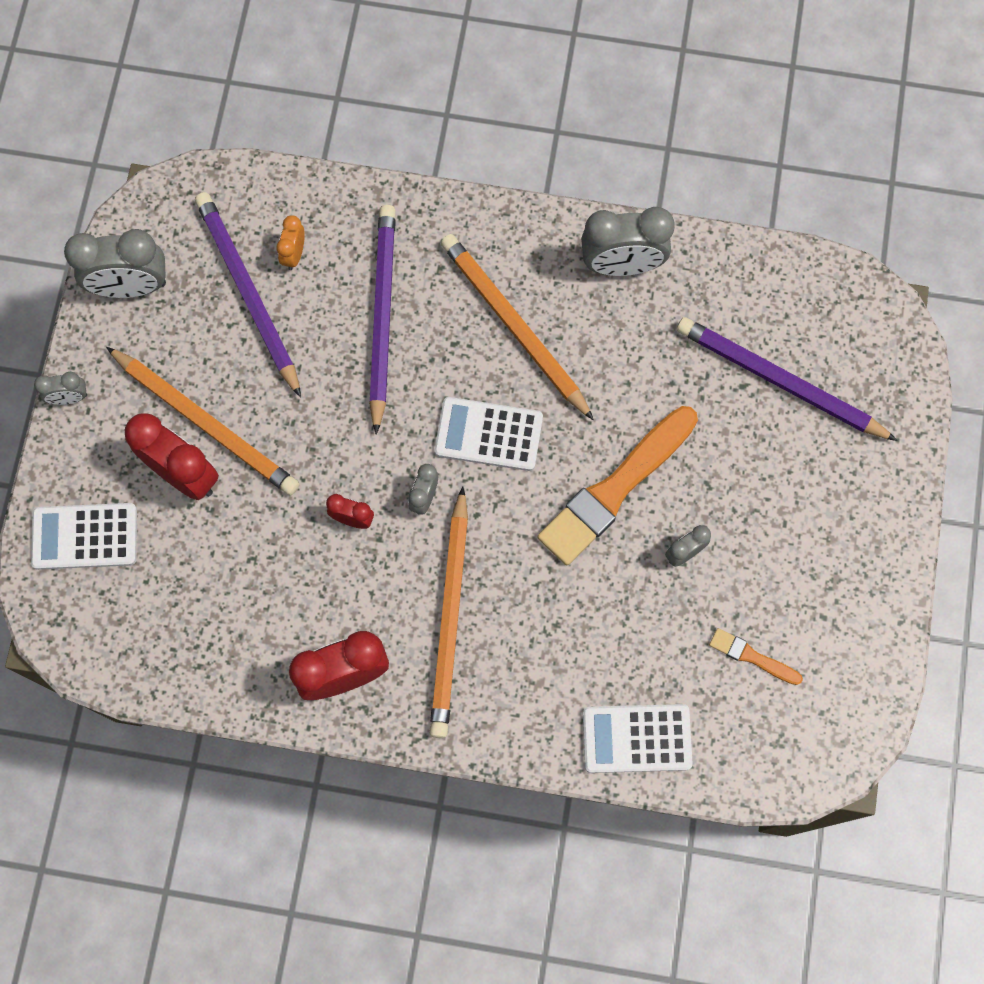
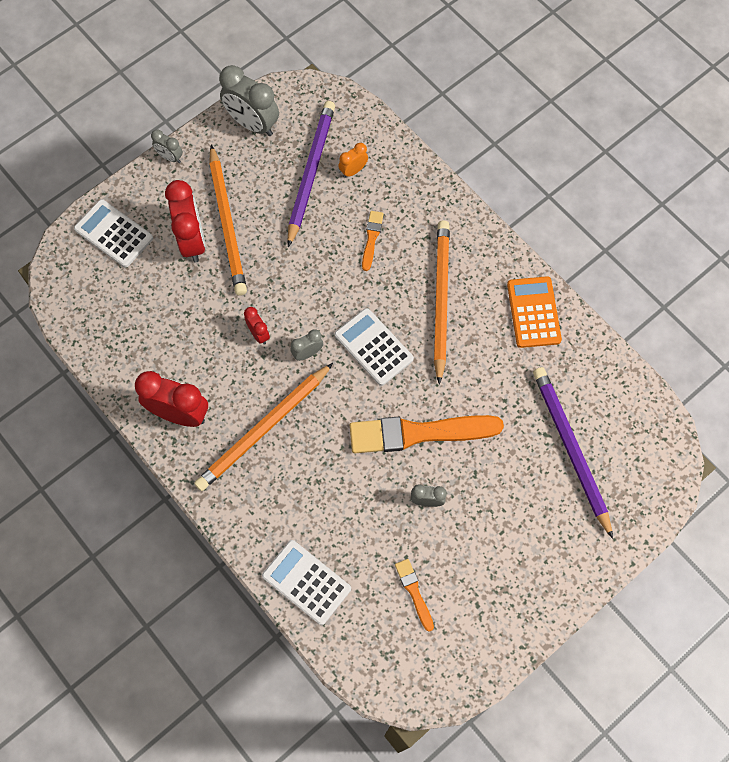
camera: 40 degrees right, 5 degrees down
(382, 316) = (371, 238): purple pencil -> orange brush
(622, 265) = (533, 312): grey clock -> orange calculator

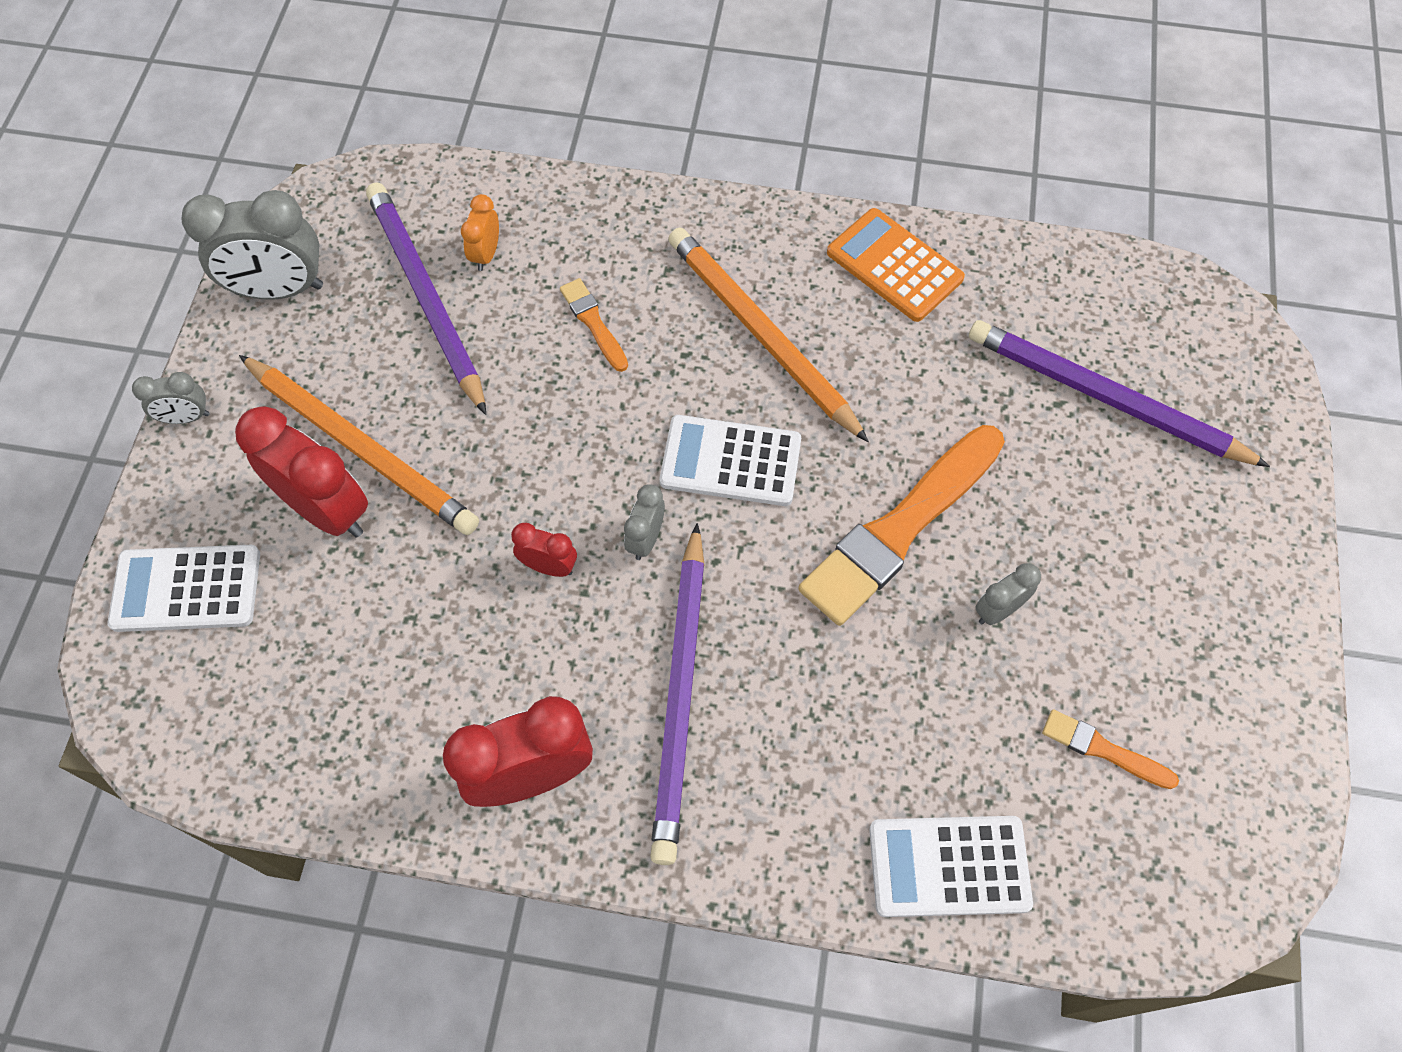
camera: 40 degrees left, 5 degrees down
(264, 429) = (681, 695): orange pencil -> purple pencil

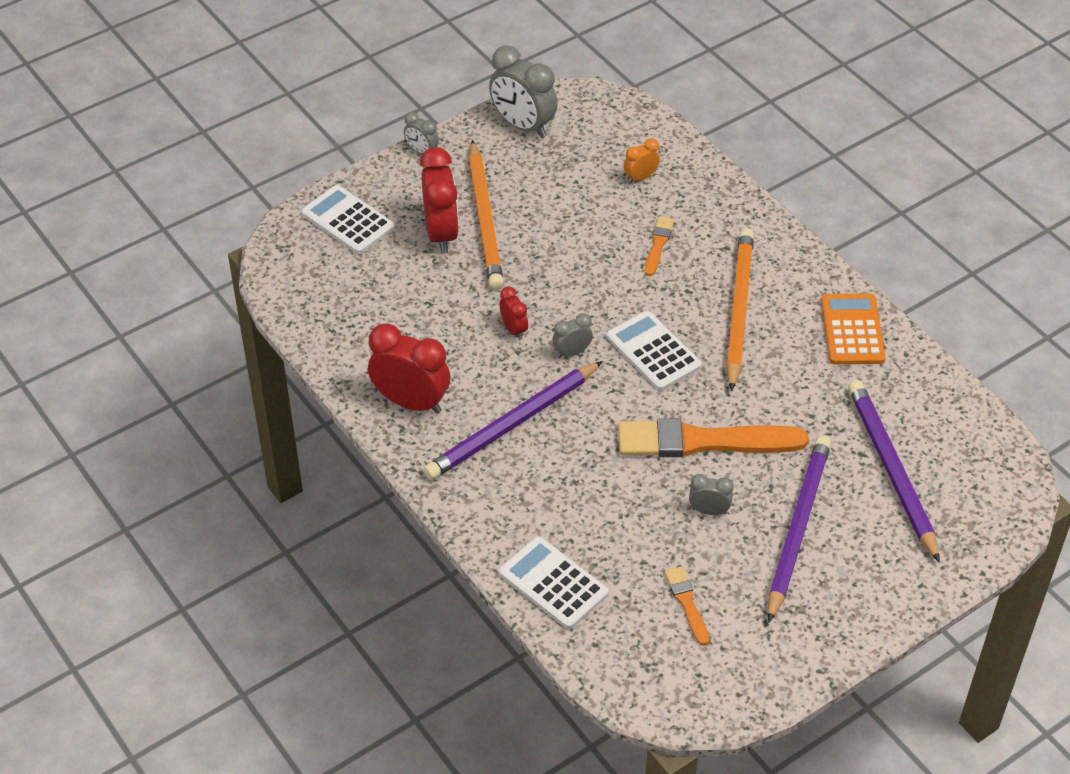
camera: 45 degrees right, 15 degrees down
(426, 297) = (588, 176): purple pencil -> purple pencil (797, 528)

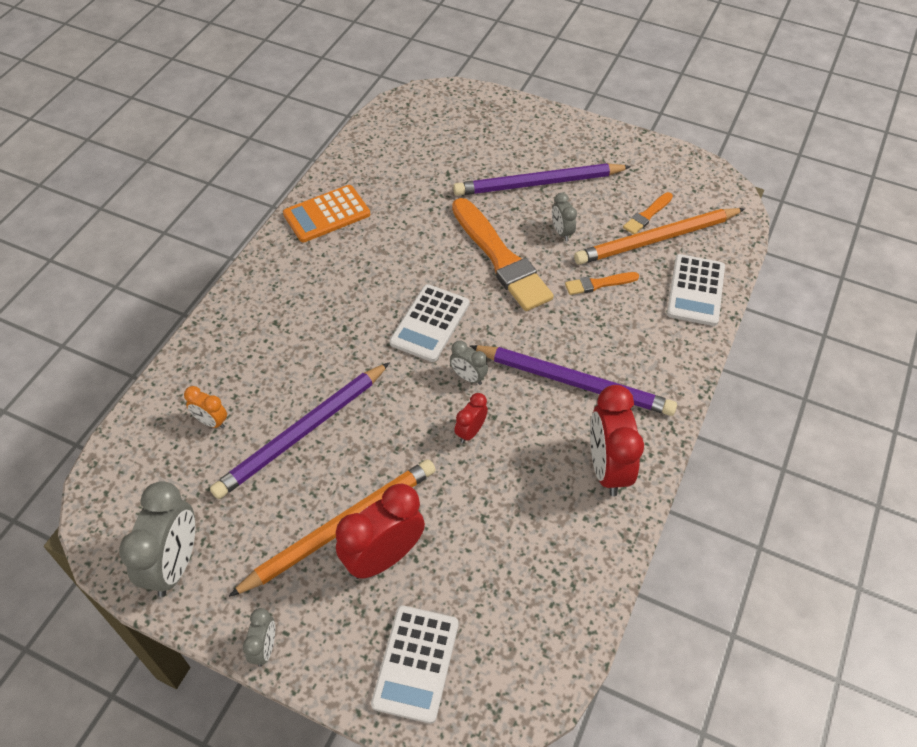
camera: 120 degrees left, 5 degrees up
(658, 244) = (298, 371): orange brush -> orange brush (599, 284)
(738, 310) = (347, 287): orange pencil -> orange pencil (657, 239)
(891, 471) = (452, 155): purple pencil -> purple pencil (303, 432)

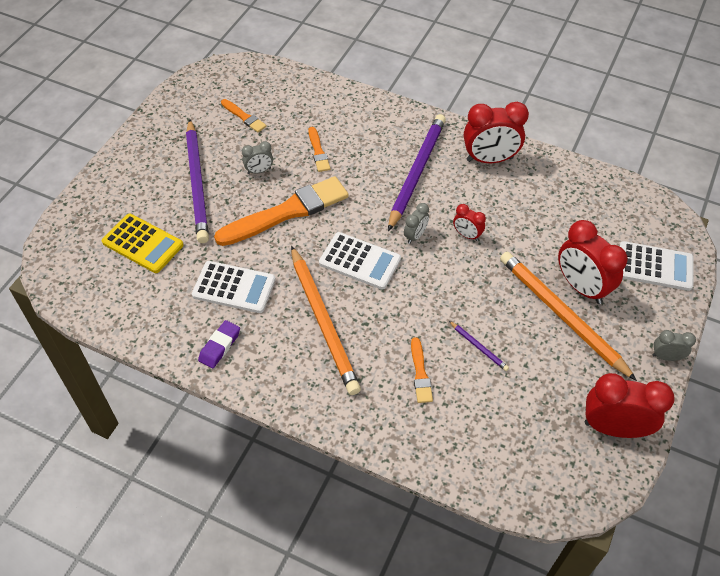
camera: 90 degrees left, 0 degrees up
(174, 564) = (613, 428): grey clock -> red clock
(211, 422) = (474, 419): orange clock -> none
(275, 375) = (420, 373): none -> orange brush
(303, 432) = (478, 347): purple pencil -> purple pencil, size x0.41
(327, 214) = (219, 346): orange calculator -> purple eraser
(454, 151) = (143, 244): none -> yellow calculator
(657, 239) = (272, 114): orange pencil -> orange pencil (323, 321)
(695, 290) = (326, 98): white calculator -> white calculator (234, 287)

